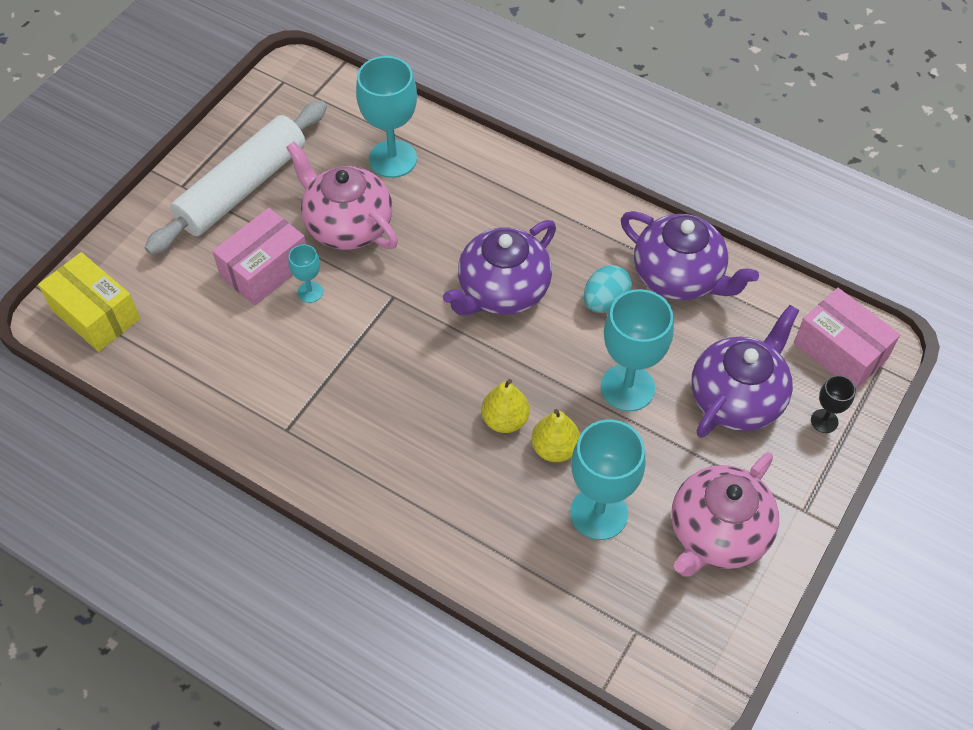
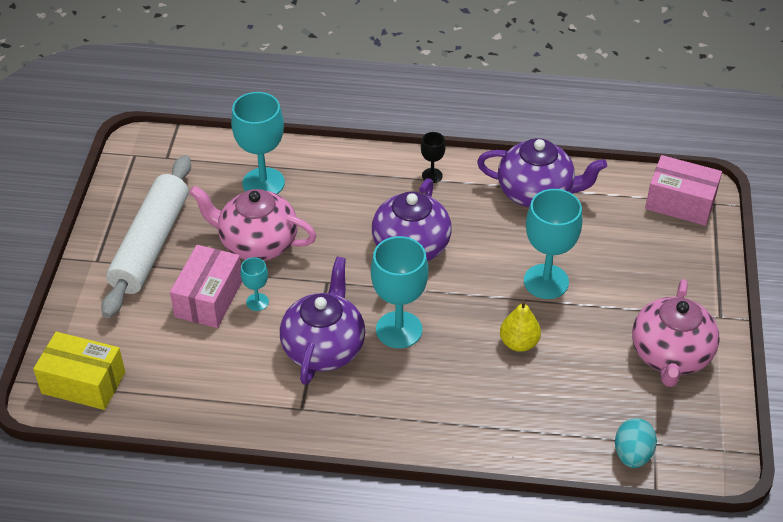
camera: 25 degrees left, 10 degrees down
(505, 420) = (469, 337): yellow pear -> none
(599, 513) = (578, 375): turquoise goblet -> turquoise goblet (399, 330)
(605, 301) = (493, 228): turquoise egg -> turquoise egg (632, 454)
(737, 398) = (628, 260): purple teapot -> purple teapot (324, 347)
(824, 421) = (697, 253): black goblet -> black goblet (432, 175)

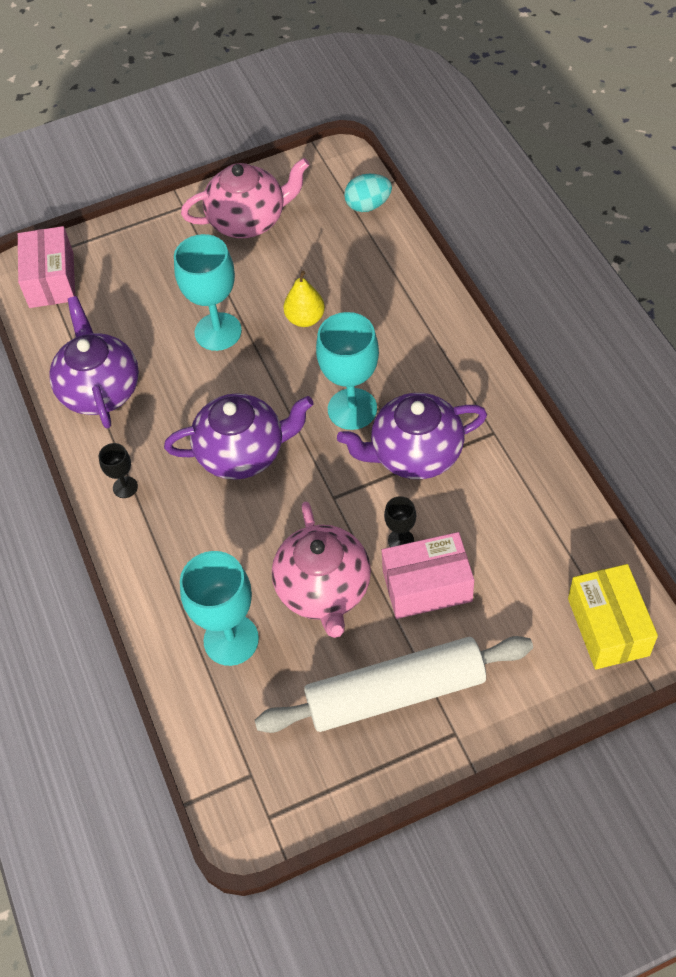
camera: 115 degrees left, 10 degrees up
(257, 302) = (401, 540): turquoise goblet -> black goblet

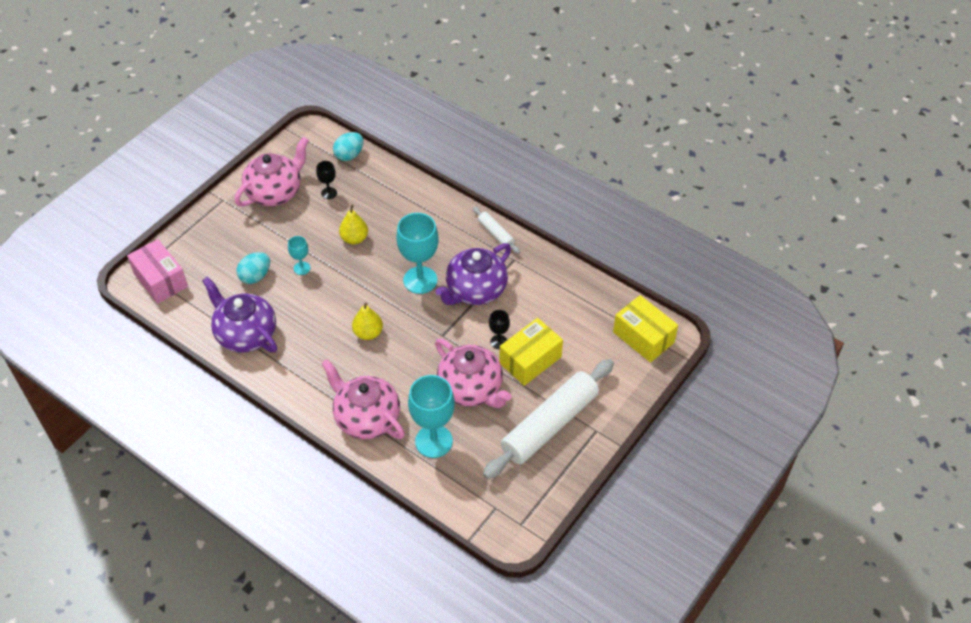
camera: 35 degrees left, 5 degrees down
(125, 487) = (305, 385): black goblet -> black goblet (329, 193)
(158, 319) = (255, 276): none -> turquoise egg
(169, 566) = (366, 418): none -> pink teapot
(218, 332) = (302, 268): turquoise goblet -> turquoise goblet, size x0.49
(243, 452) = (368, 333): purple teapot -> yellow pear
(427, 586) = (530, 360): pink box -> yellow box
(491, 386) = (496, 233): none -> white rolling pin

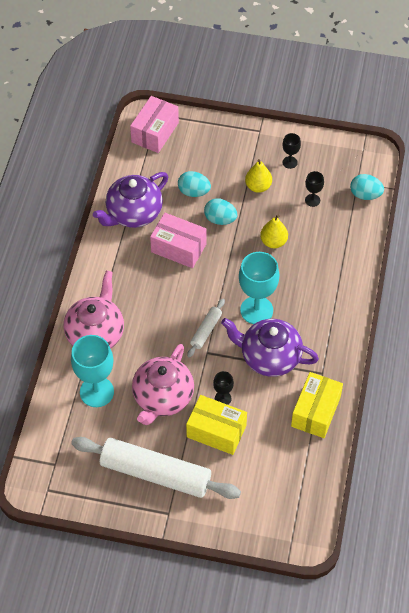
camera: 65 degrees right, 5 degrees up
(245, 334) = (133, 213): purple teapot -> purple teapot turned 150 degrees counterclockwise
(275, 192) = (290, 162): pink teapot -> black goblet
(302, 268) = (220, 219): turquoise goblet -> turquoise egg
(312, 313) = (178, 248): none -> pink box
(368, 333) = (179, 297): yellow pear -> yellow pear (258, 186)
(496, 233) = (343, 346): white rolling pin -> white rolling pin (206, 330)
(643, 337) = (292, 515): yellow box -> yellow box (315, 411)

